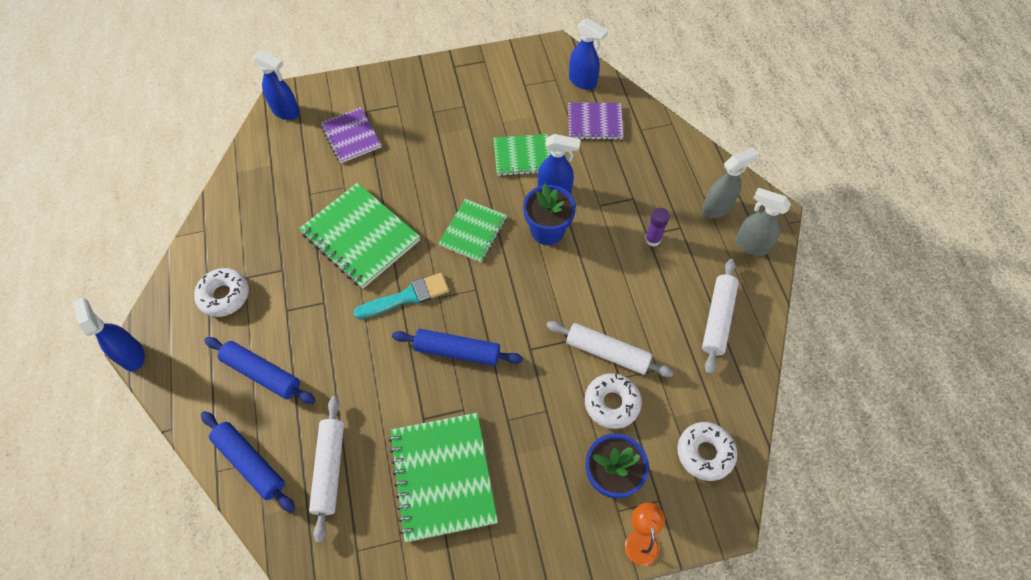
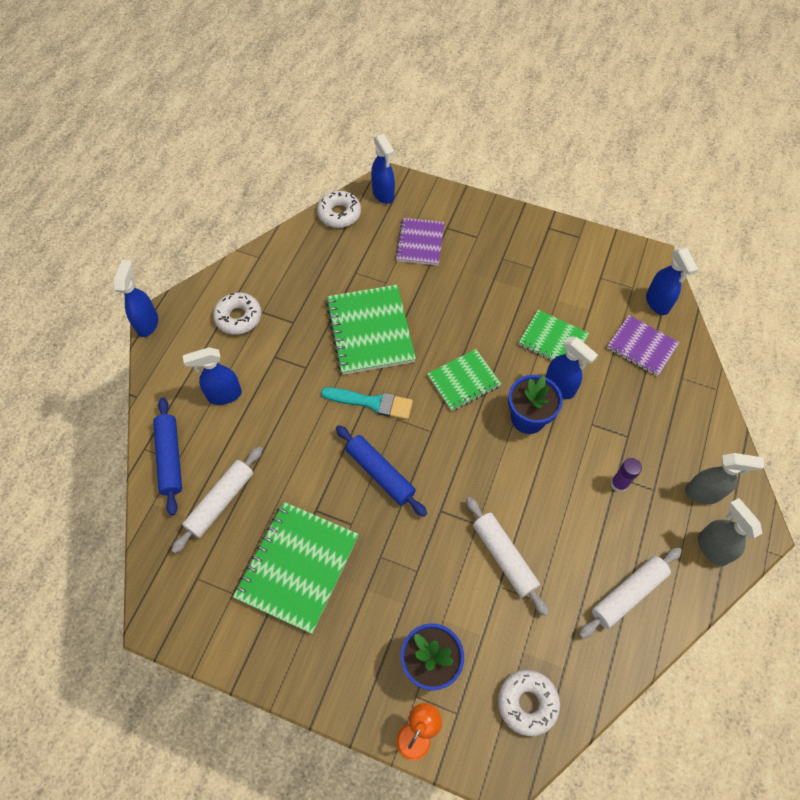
camera: 35 degrees right, 0 degrees up
(262, 373) = (224, 395): blue rolling pin -> blue spray bottle
(611, 403) = (476, 602): white donut -> white donut (339, 214)

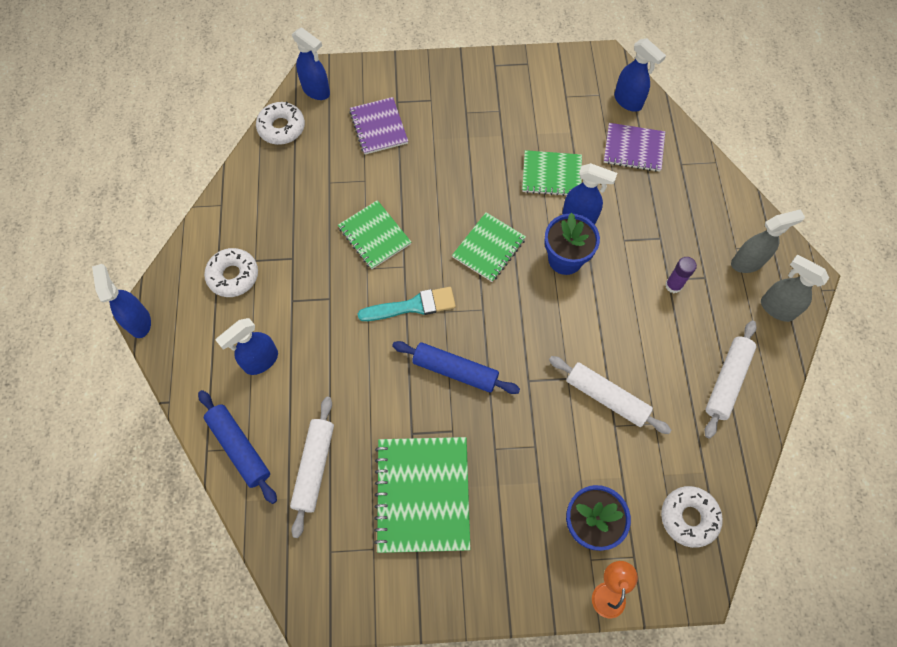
camera: 25 degrees left, 5 degrees up
(370, 331) = (374, 236): green notebook -> green notebook, size x0.62

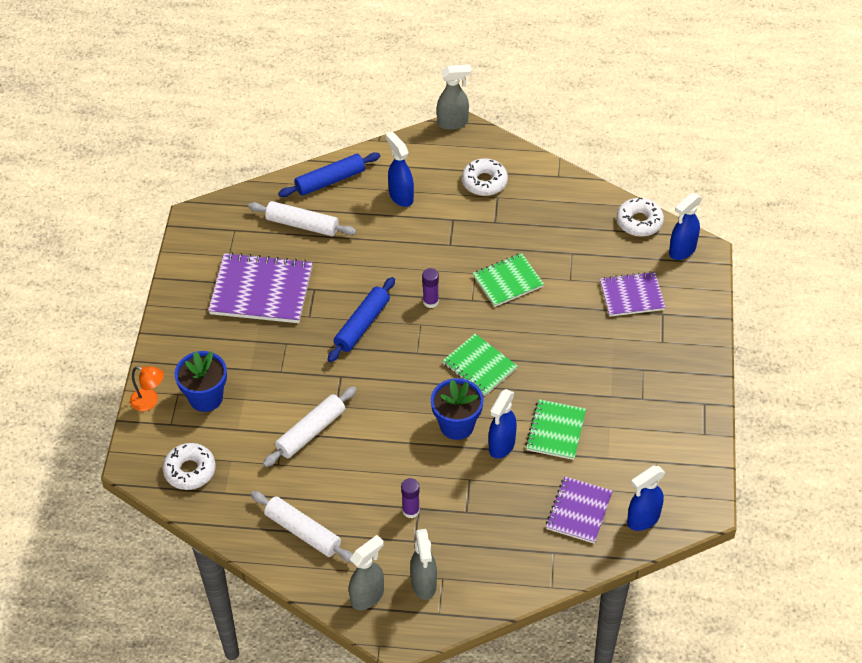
camera: 100 degrees right, 15 degrees down
(139, 321) = (453, 123): blue spray bottle -> grey spray bottle
(412, 306) = (430, 302): turquoise brush -> purple glue stick
(423, 494) = (261, 290): green notebook -> purple notebook

